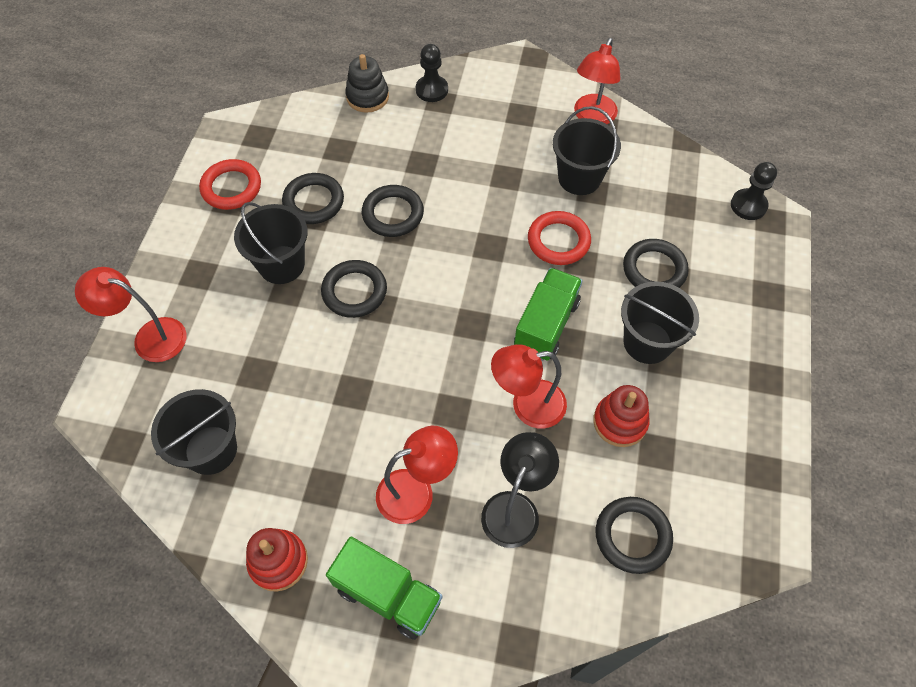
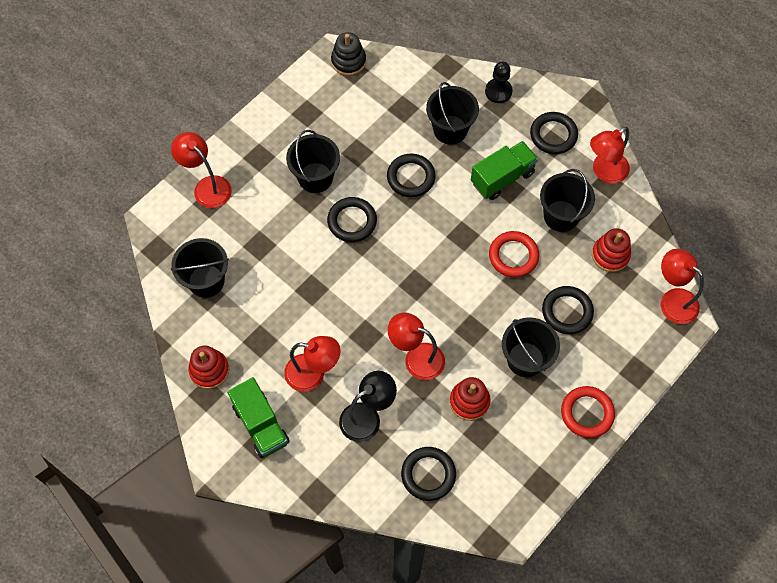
camera: 30 degrees right, 5 degrees up
(231, 188) = (313, 103): red ring -> red ring (587, 413)
(313, 202) = (362, 141): black ring -> black ring (553, 135)
(367, 97) = (448, 75): black stacking toy -> black stacking toy (348, 61)
(405, 147) = (450, 130): none -> black bucket
(546, 325) = (464, 311): green truck -> green truck (502, 178)
(656, 192) = (610, 255): none -> red stacking toy
(748, 205) = (672, 300): black pawn -> red lamp

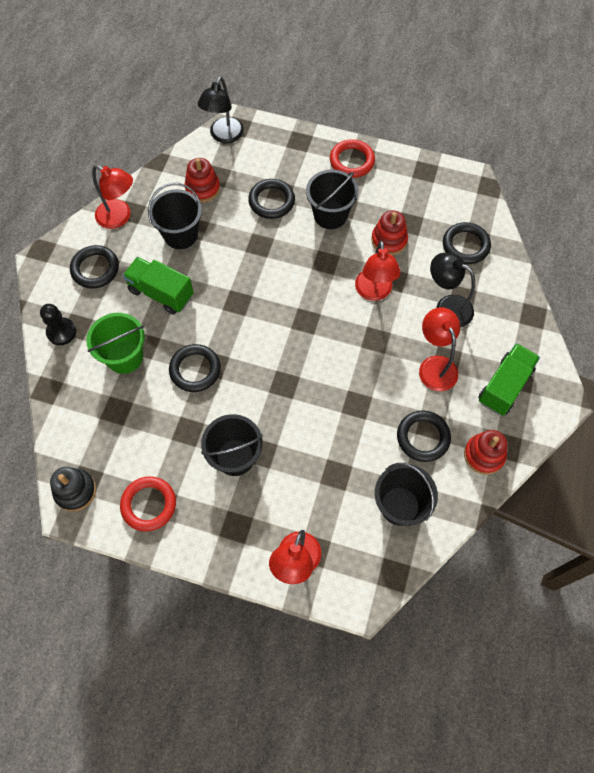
camera: 115 degrees left, 0 degrees up
(352, 221) = (268, 401): black ring -> black ring (423, 437)
(450, 130) = (125, 357): black bucket -> green bucket
(513, 256) = (238, 256): red ring -> red ring (149, 505)
(672, 300) = (224, 136): red lamp -> black lamp

